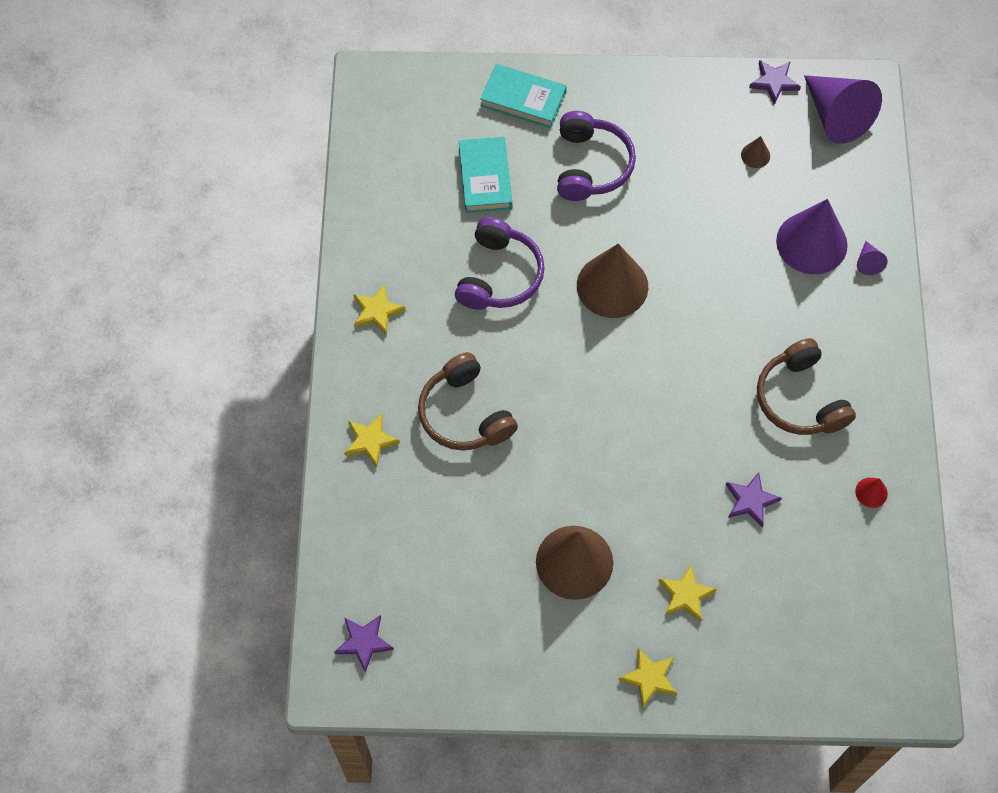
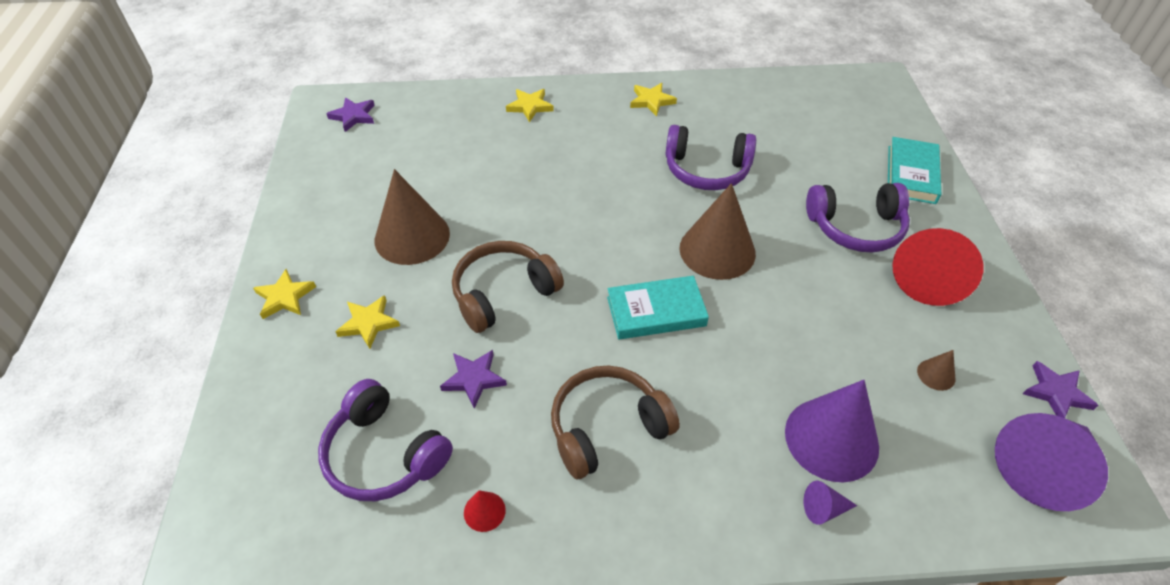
camera: 85 degrees right, 15 degrees down
(464, 414) = (560, 157): brown headphones -> brown headphones (503, 293)
(485, 178) = (809, 154): turquoise book -> turquoise book (656, 311)
(655, 127) = (929, 277): none -> red cone
(822, 570) = (384, 454): none -> purple headphones

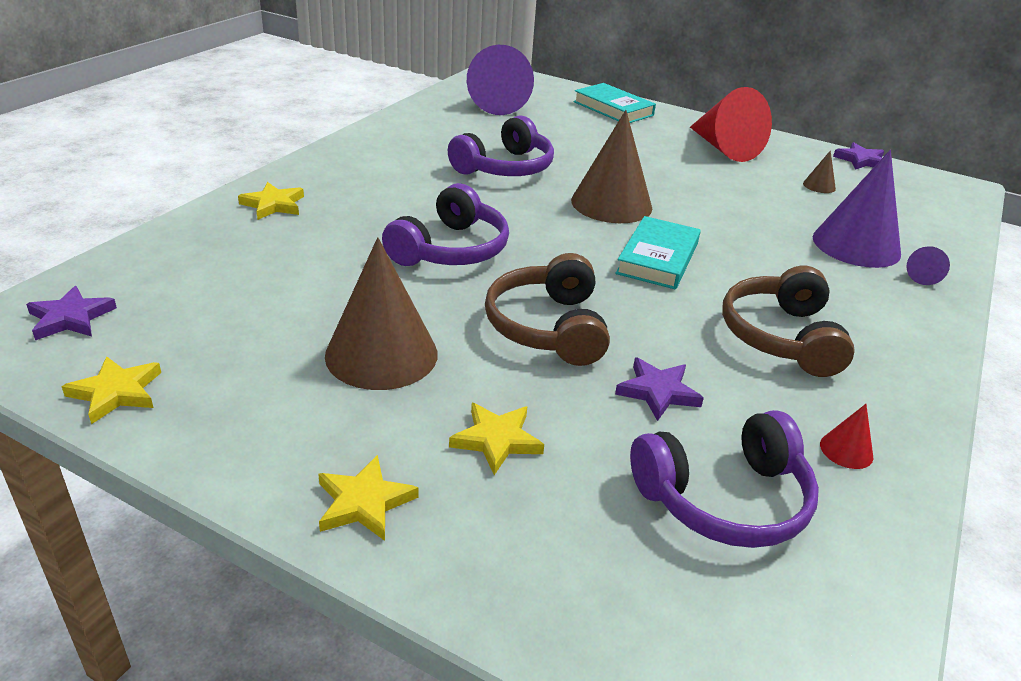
camera: 60 degrees left, 15 degrees down
(651, 101) = (373, 150): yellow star -> yellow star (116, 392)
(856, 227) = (646, 147): purple headphones -> purple headphones (450, 249)
(1042, 468) = (921, 191): purple cone -> purple cone (498, 103)

